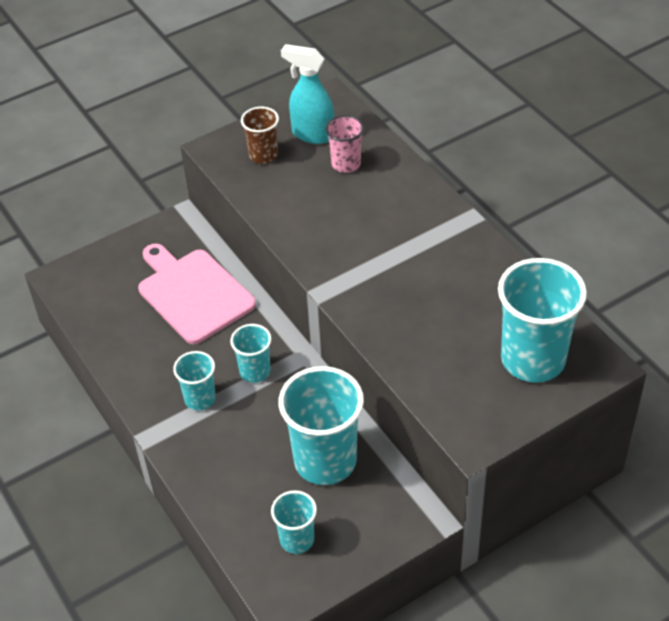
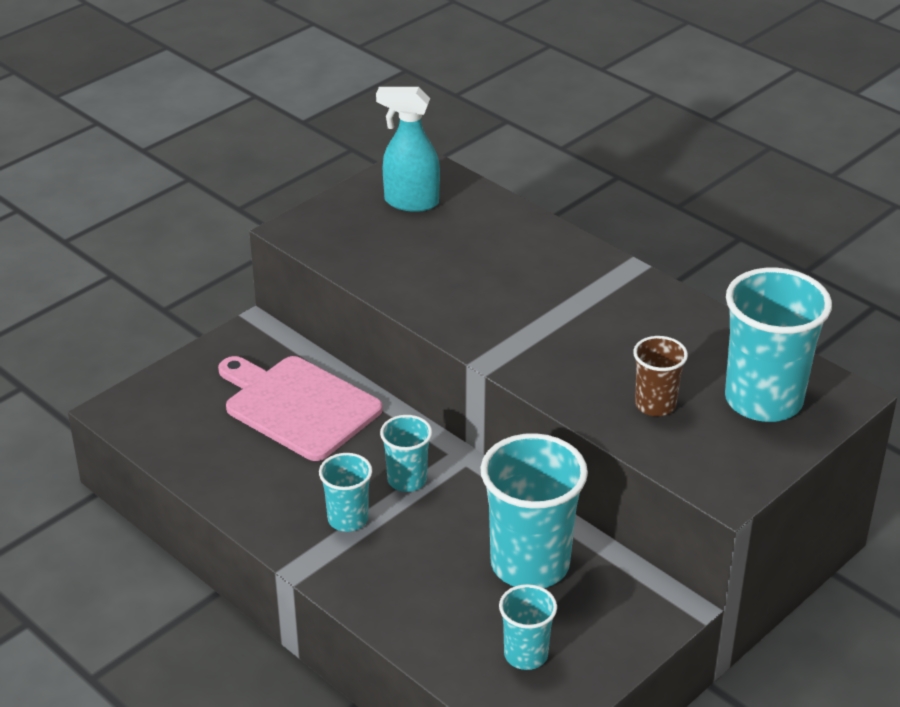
camera: 15 degrees left, 10 degrees down
(263, 155) = (358, 230): brown cup -> brown cup (655, 405)
(346, 164) = (464, 228): pink cup -> none

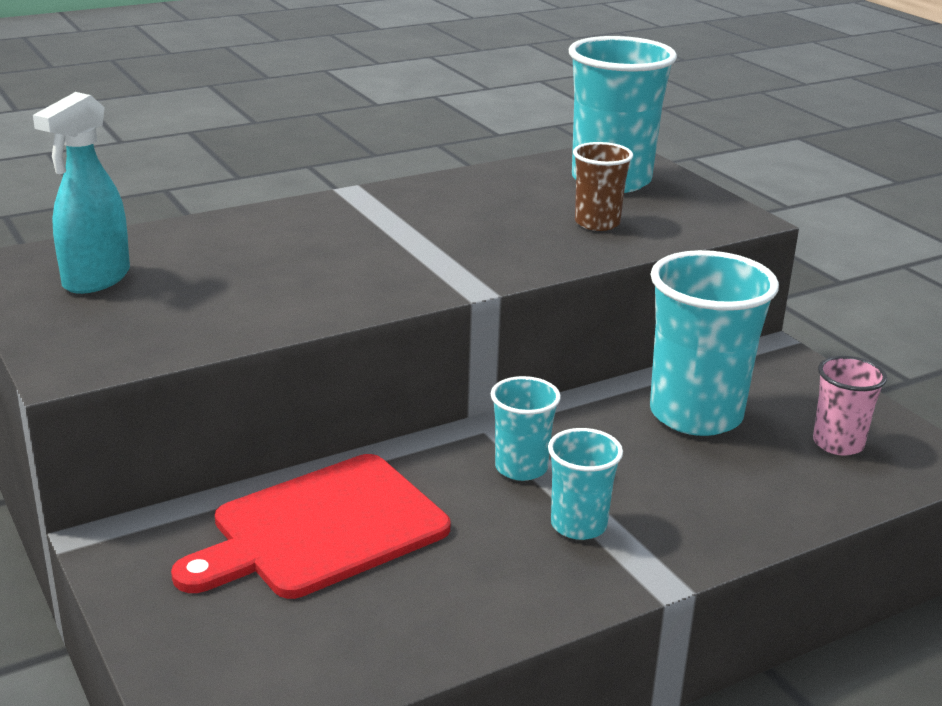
camera: 75 degrees left, 10 degrees down
(298, 406) = (322, 529): pink cutting board -> red cutting board
(526, 655) = (838, 443): turquoise cup -> pink cup

